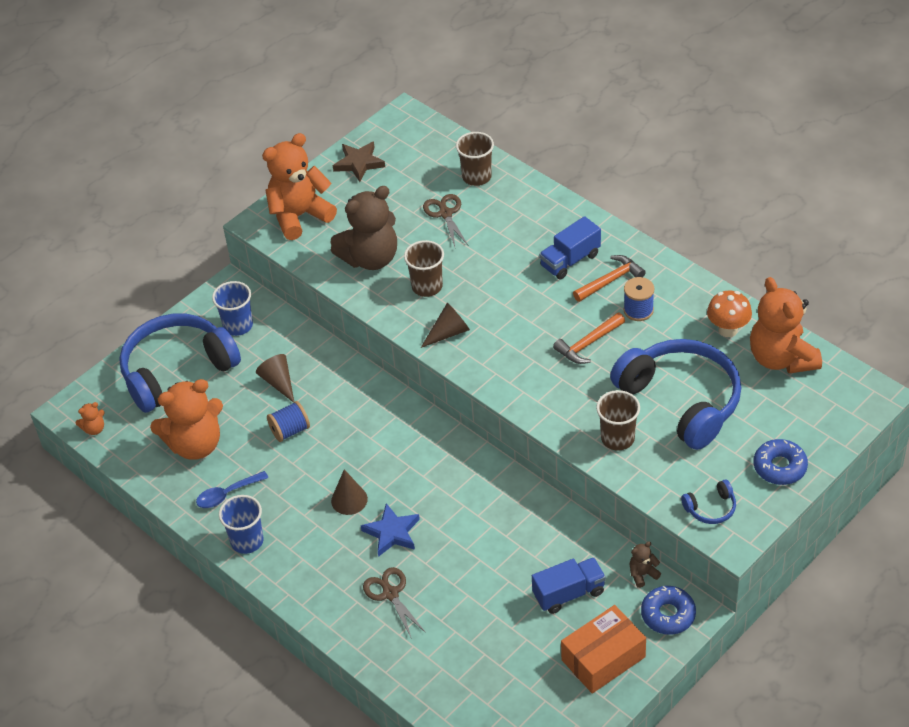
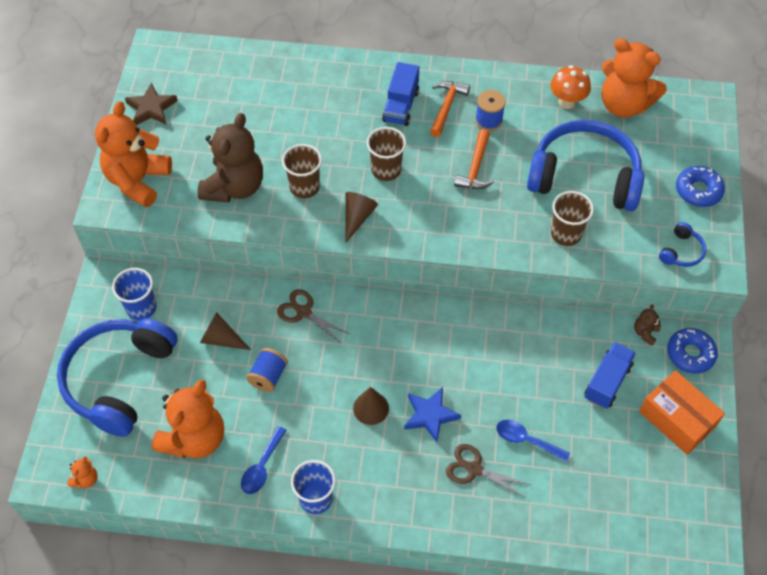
camera: 40 degrees left, 10 degrees up
(445, 214) = (265, 116): brown scissors -> brown scissors (304, 312)
(454, 597) = (526, 440): none -> blue spoon
(476, 177) = (264, 72): brown cup -> brown cup (386, 170)
(603, 658) = (677, 419): orange box -> orange box turned 60 degrees counterclockwise

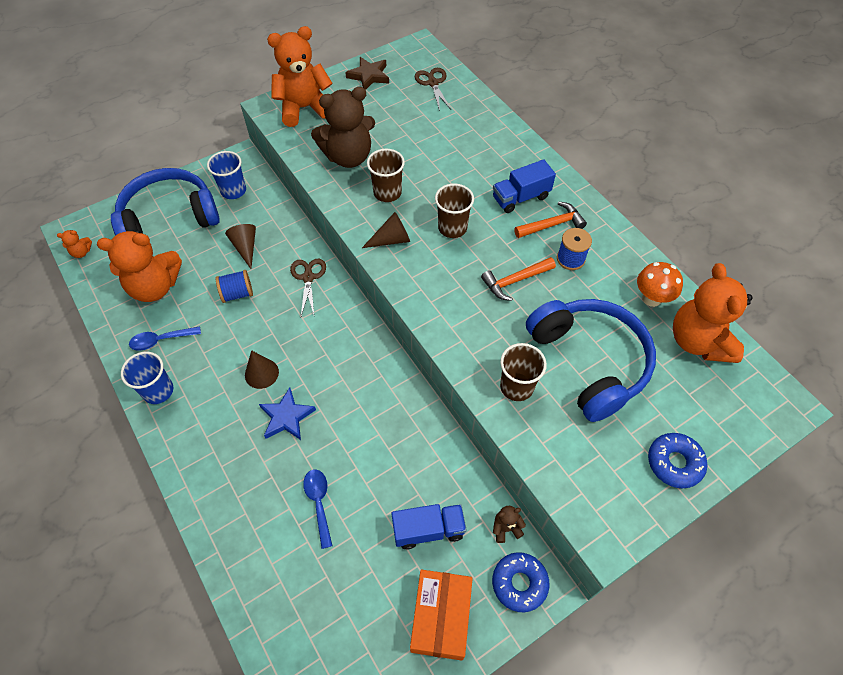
camera: 50 degrees right, 0 degrees up
(474, 469) = (262, 482): brown scissors -> brown scissors (433, 83)
(681, 251) = (592, 493): blue headphones -> none

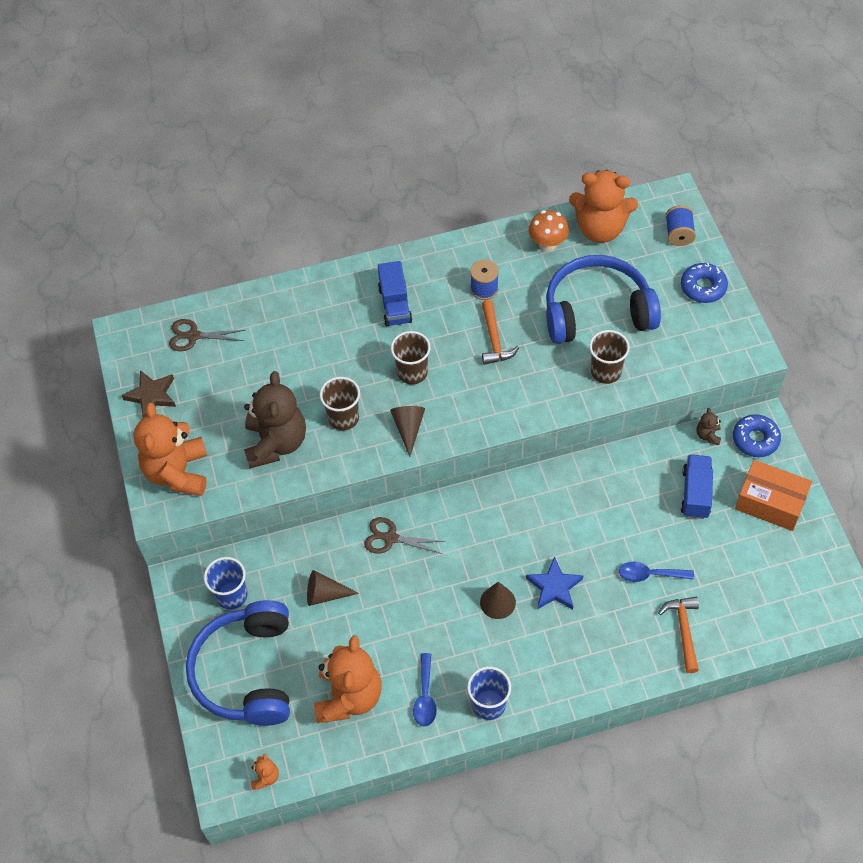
camera: 70 degrees left, 0 degrees up
(237, 293) = (388, 611): blue spool -> blue spool (678, 234)
(552, 225) = (438, 290): orange hammer -> orange hammer (683, 631)

